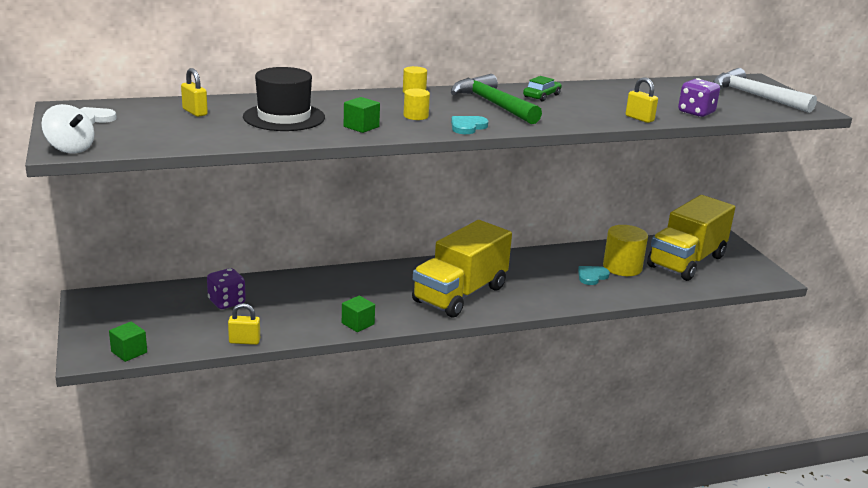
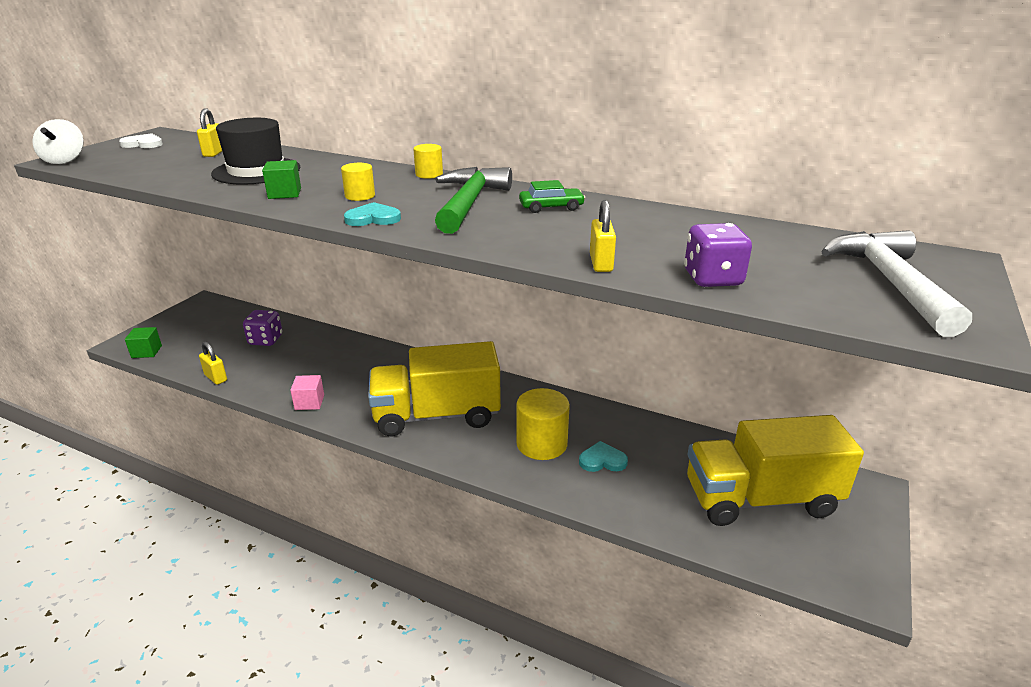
camera: 45 degrees right, 5 degrees up
(358, 324) = (309, 402): green cube -> pink cube
(622, 267) = (658, 466): yellow cylinder -> yellow cylinder (541, 443)

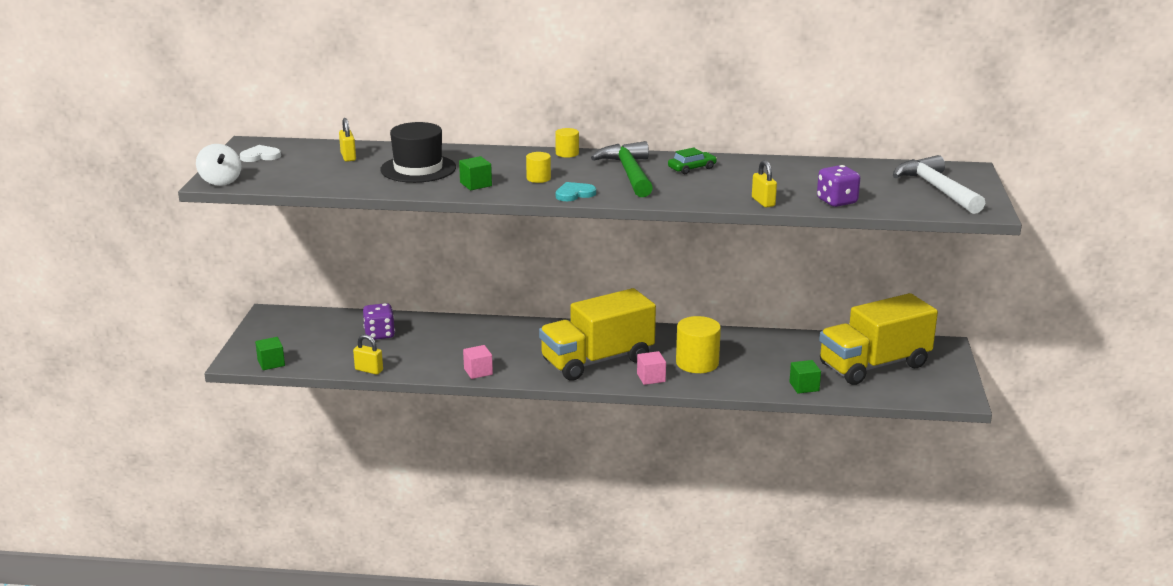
camera: 20 degrees left, 5 degrees down
(476, 452) = (651, 378): none -> pink cube
(602, 460) = (750, 364): turquoise heart -> none
(650, 511) = (804, 386): none -> green cube

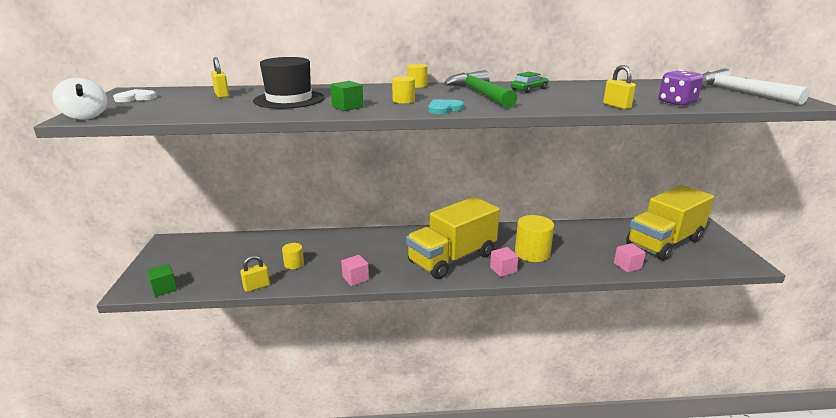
camera: 10 degrees left, 0 degrees up
(369, 370) = (257, 286): yellow padlock -> yellow padlock turned 45 degrees counterclockwise
(379, 334) = (264, 252): purple dice -> none
(412, 350) = (294, 264): none -> yellow cylinder
(804, 386) = (627, 265): green cube -> pink cube

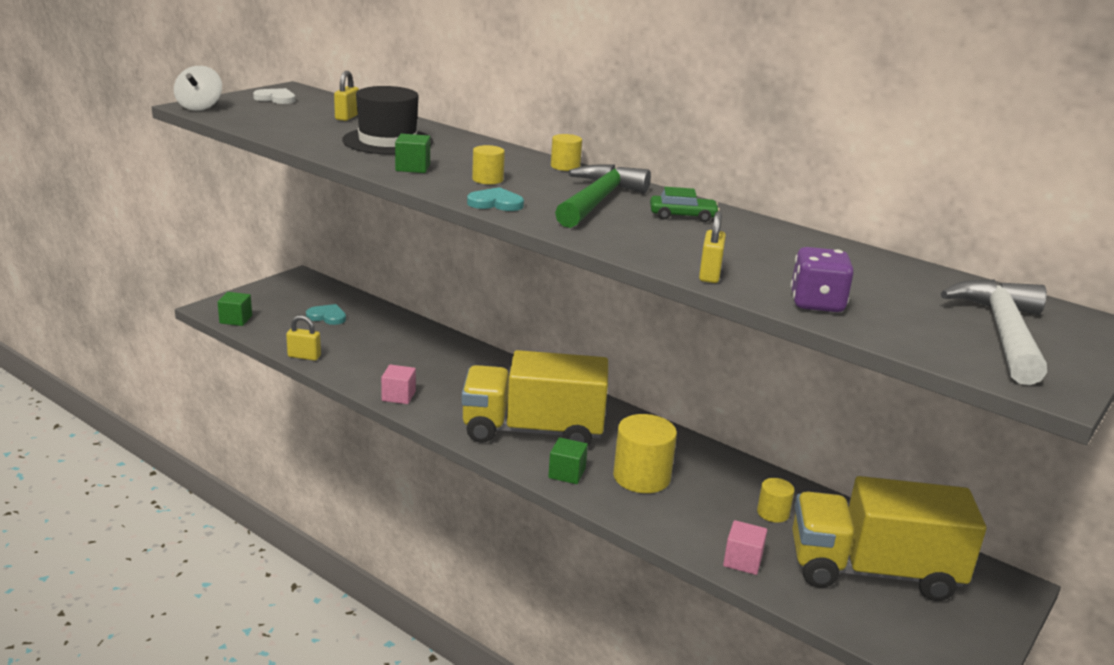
camera: 40 degrees right, 0 degrees up
(230, 256) = (327, 316): none -> turquoise heart
(294, 264) = (368, 352): yellow cylinder -> yellow cylinder (773, 513)
(503, 270) = (567, 473): pink cube -> green cube

